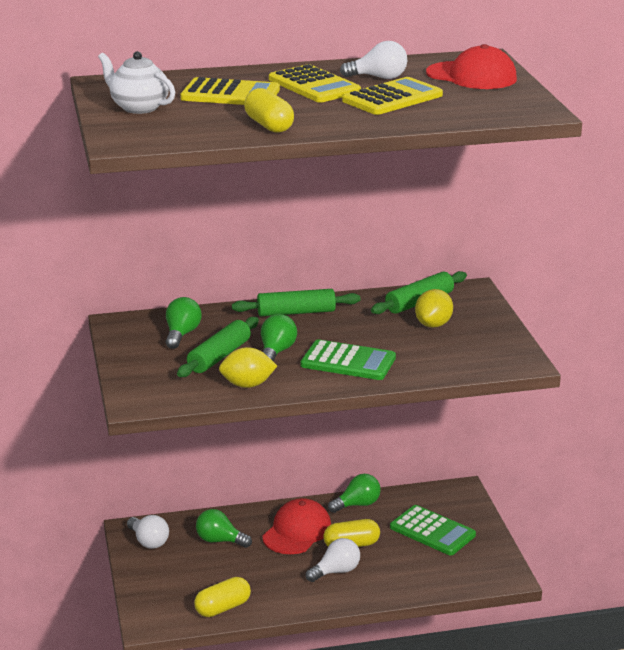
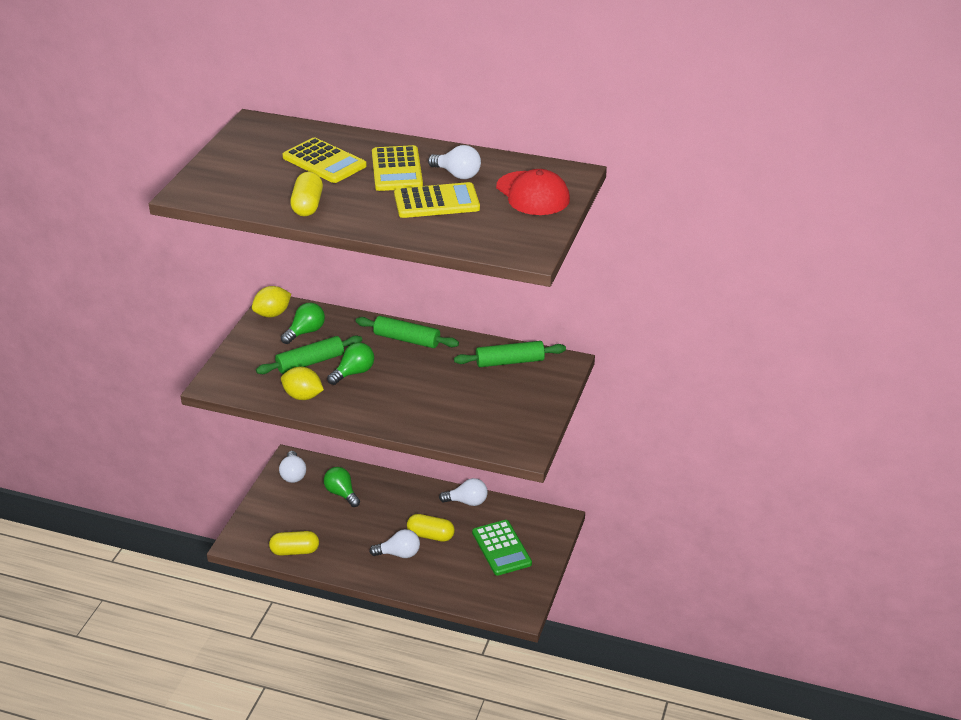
camera: 30 degrees right, 10 degrees up
(138, 107) = (243, 158): white teapot -> none
(297, 531) = (402, 508): red cap -> none
(348, 361) = (395, 401): green calculator -> none
(357, 505) = (467, 502): green light bulb -> white light bulb
(433, 324) = (497, 388): yellow lemon -> yellow lemon (272, 314)

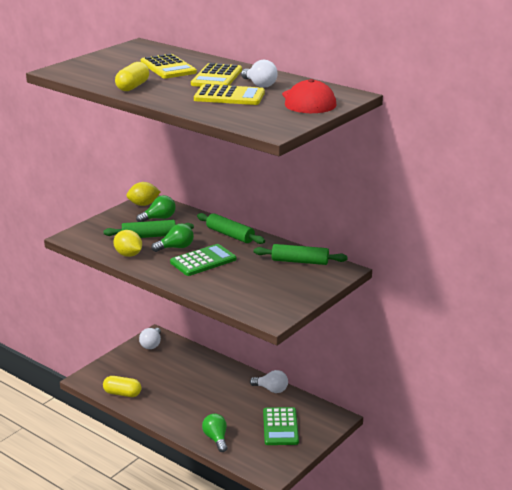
camera: 20 degrees right, 10 degrees down
(341, 493) = (179, 364): green light bulb -> green light bulb (216, 439)
(398, 385) = (203, 261): none -> green calculator
(399, 554) = (198, 413): white light bulb -> none
(430, 535) = (230, 406): yellow capsule -> none

